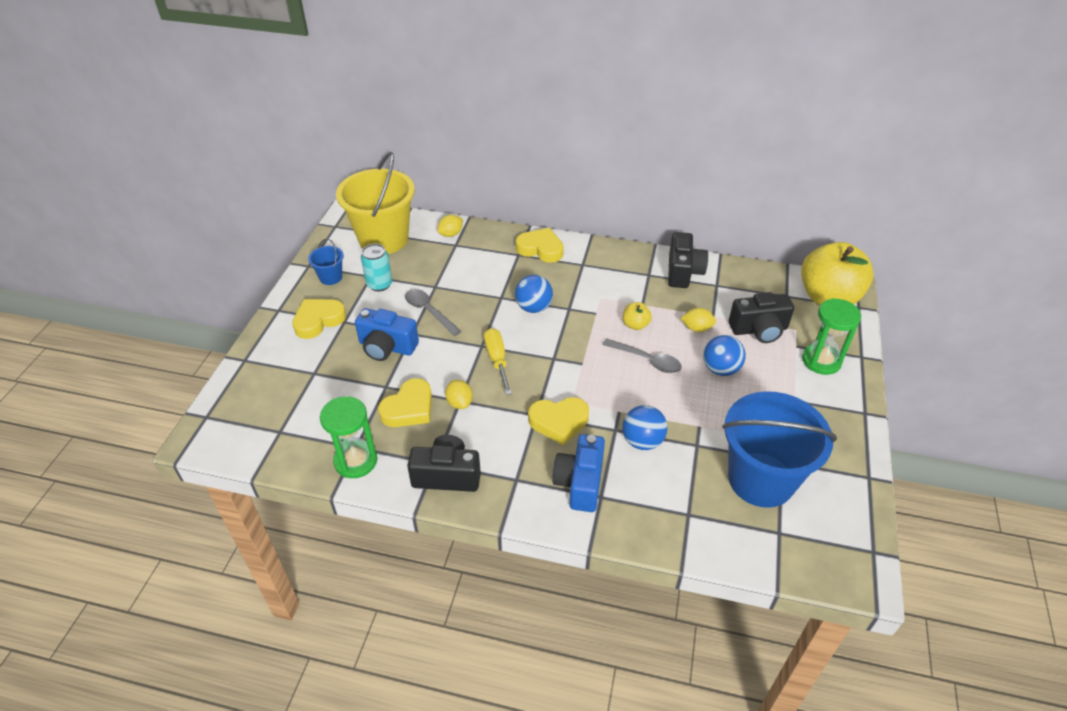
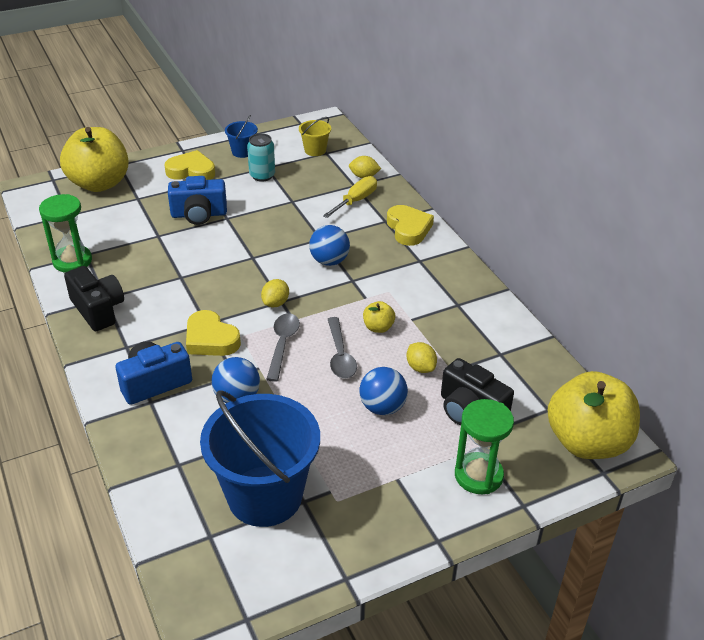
camera: 50 degrees right, 5 degrees down
(257, 387) = (99, 183): none -> yellow apple
(383, 239) = (315, 150): yellow bucket -> yellow bucket, size x0.44
(387, 347) = (199, 214): blue camera -> blue camera turned 75 degrees counterclockwise
(409, 408) = (147, 257): yellow heart -> none
(429, 312) = (260, 213): grey spoon -> grey spoon (282, 345)
(459, 402) = (178, 278): yellow lemon -> yellow lemon (275, 303)
(497, 360) = (245, 273): yellow screwdriver -> yellow screwdriver (355, 201)
(683, 272) = (490, 324): black camera -> none

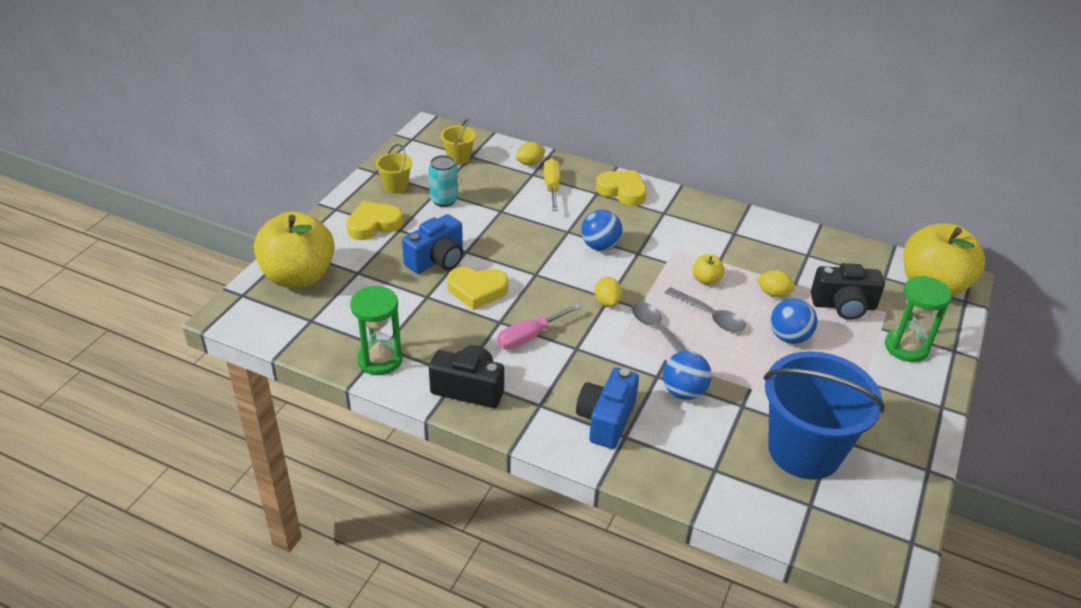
camera: 40 degrees left, 0 degrees up
(185, 298) = (529, 337): none -> pink screwdriver
(210, 339) = (599, 359): yellow heart -> yellow heart (477, 290)
(242, 152) = (396, 186): blue bucket -> yellow bucket

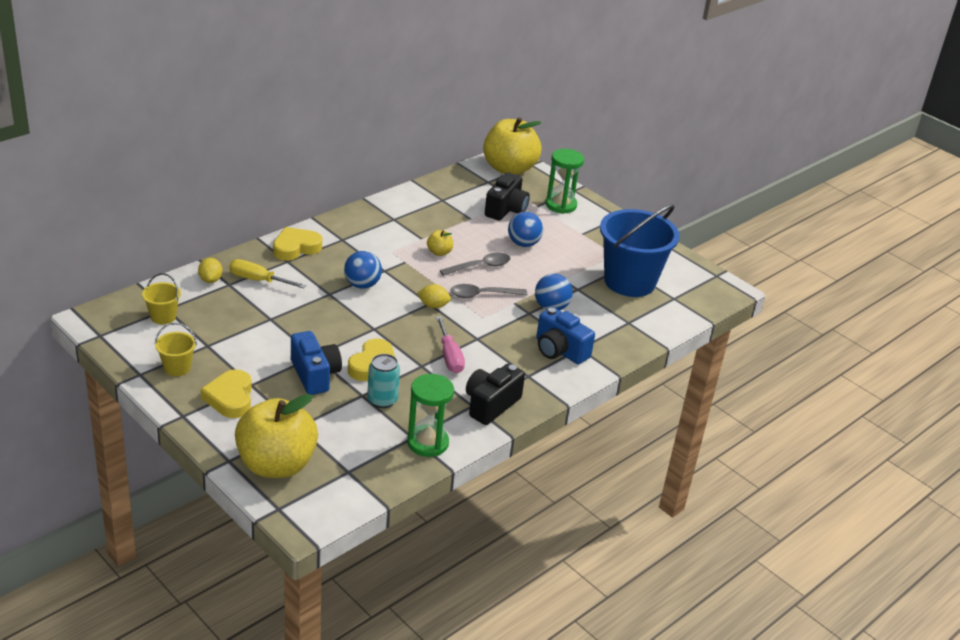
camera: 70 degrees left, 5 degrees down
(444, 200) = (226, 345): turquoise can -> turquoise can (382, 400)
(773, 293) = (474, 231): yellow lemon -> none

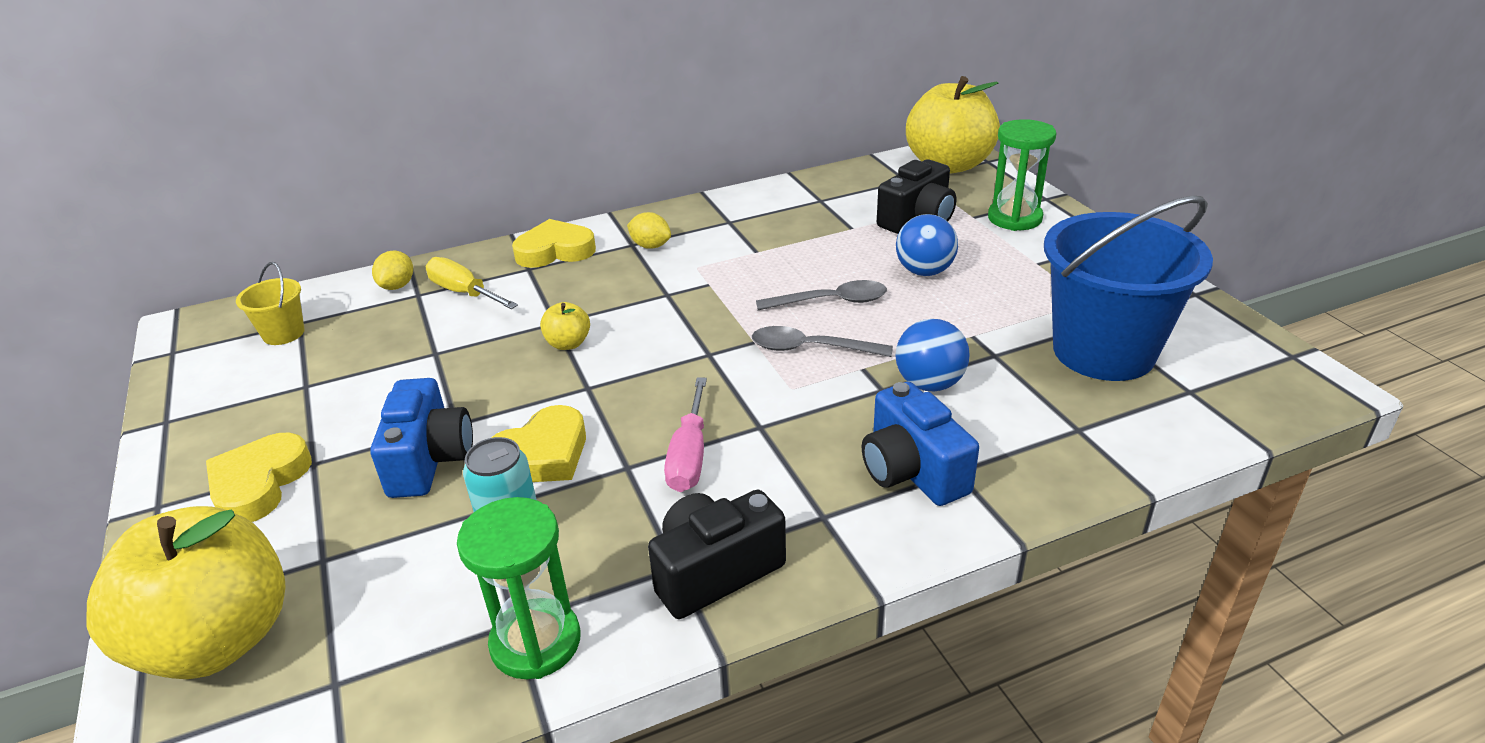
camera: 25 degrees right, 0 degrees up
(177, 368) = (228, 418): yellow bucket -> none
(362, 285) = (616, 313): blue ball -> none
(433, 305) = (713, 358): yellow lemon -> yellow lemon (650, 246)
(439, 252) = (773, 274): yellow apple -> yellow apple (568, 343)

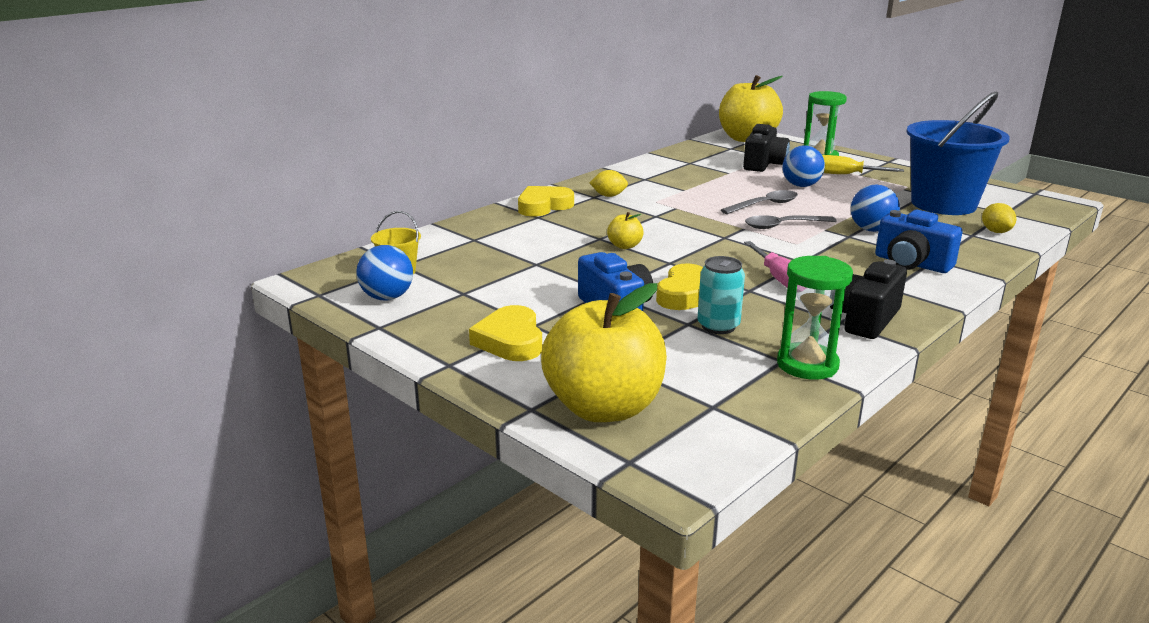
camera: 25 degrees left, 10 degrees down
(226, 374) = (387, 297): none -> blue ball
(397, 286) = (450, 237): yellow lemon -> yellow lemon (995, 231)
(464, 293) = (509, 234): yellow screwdriver -> yellow screwdriver (845, 175)

